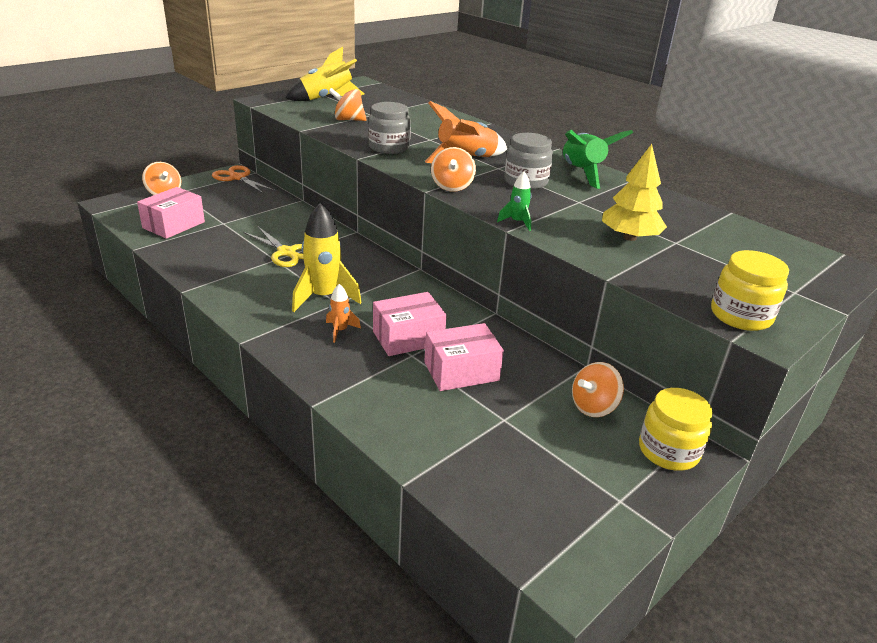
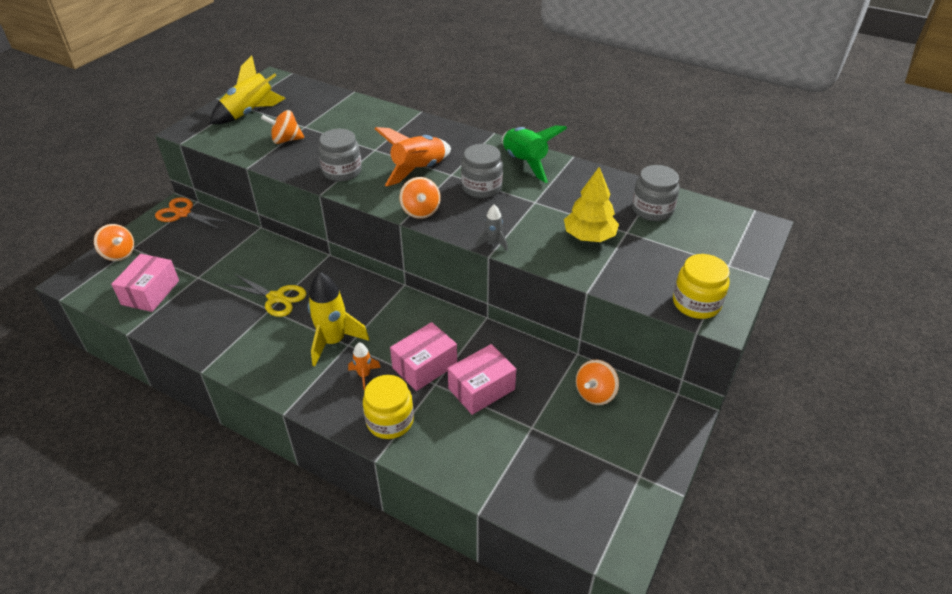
camera: 15 degrees left, 10 degrees up
(517, 222) = (493, 243): green rocket -> grey rocket
(668, 451) = (661, 419): yellow jar -> yellow jar (390, 421)
(714, 231) = (652, 210): none -> grey jar

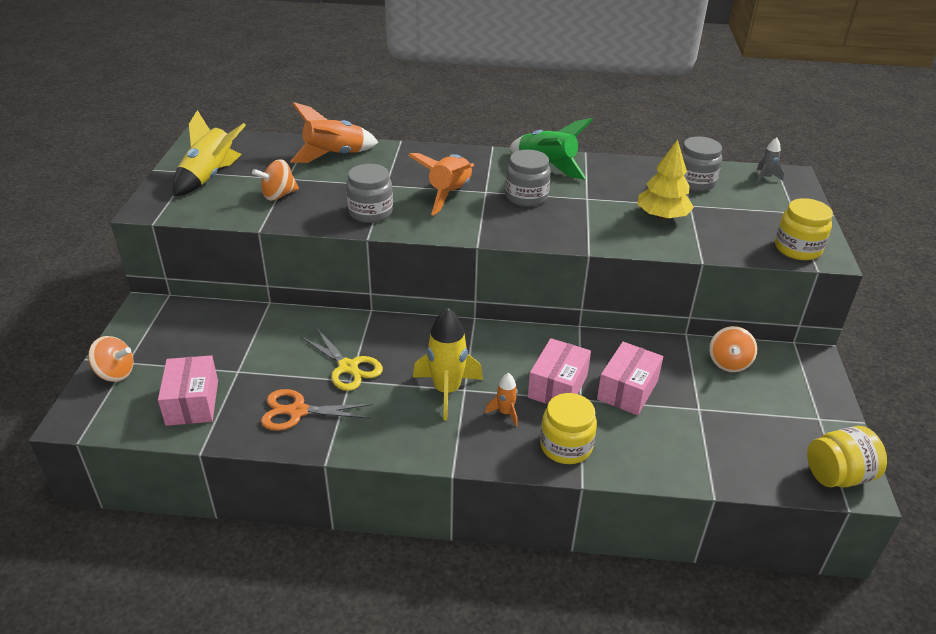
camera: 25 degrees left, 5 degrees down
(183, 214) = (162, 311): orange scissors -> orange scissors (298, 411)
(276, 298) = (348, 367): yellow scissors -> yellow scissors turned 45 degrees clockwise
(356, 114) = (334, 156): none -> orange rocket
(420, 211) = (487, 231): orange spinning top -> none
(493, 243) = (582, 242): grey rocket -> grey rocket (765, 178)
(611, 536) = (838, 475): none -> yellow jar

